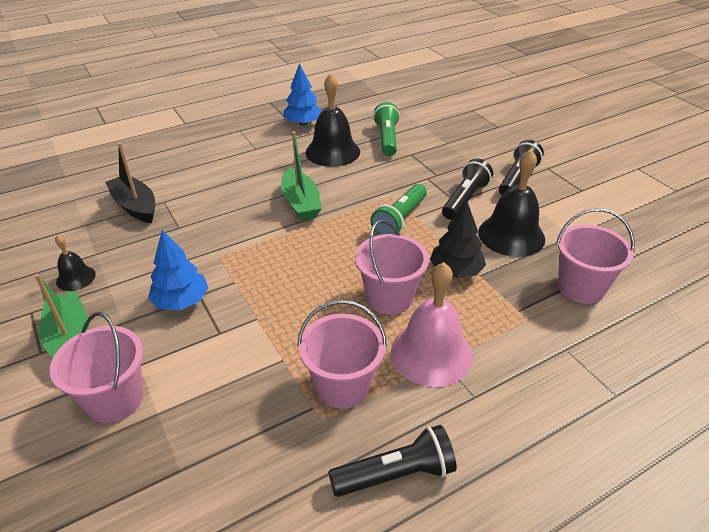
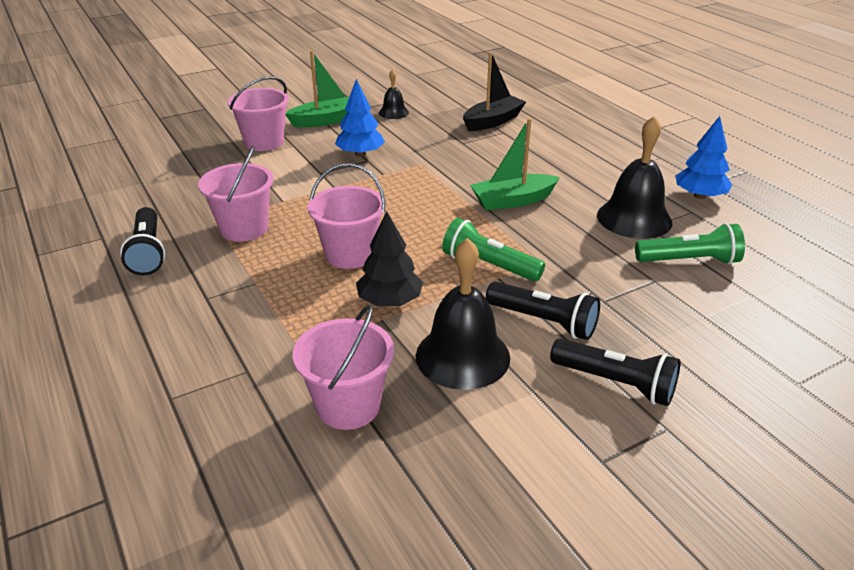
camera: 90 degrees right, 5 degrees down
(431, 353) = (267, 276): pink bell -> none

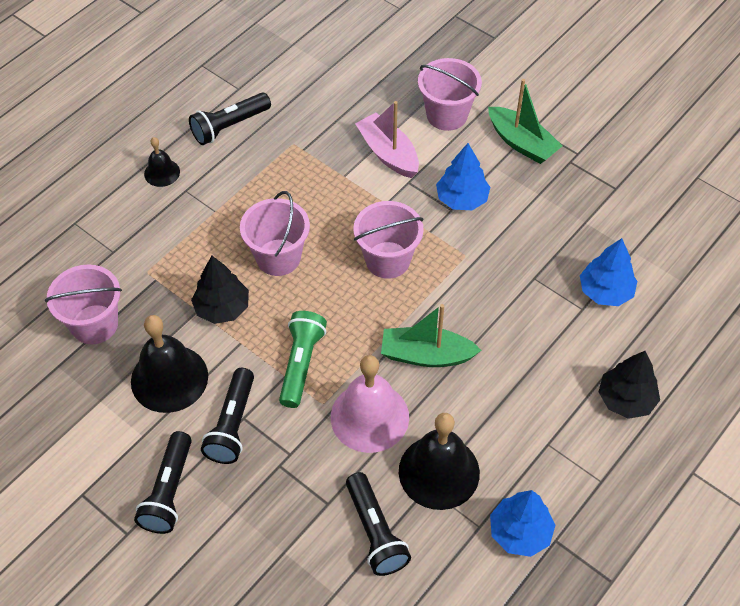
camera: 70 degrees right, 20 degrees up
(244, 228) = (287, 170): pink bucket -> pink bucket (387, 260)
(278, 175) = (388, 153): none -> pink boat
(393, 112) = (575, 193): black bell -> black bell (162, 172)
(493, 121) = (605, 291): black boat -> blue tree
(512, 201) = (426, 355): green boat -> green boat turned 45 degrees counterclockwise
(565, 240) = (369, 417): none -> pink bell
(592, 134) = (626, 399): none -> black tree
(689, 261) = (375, 532): green flashlight -> black flashlight

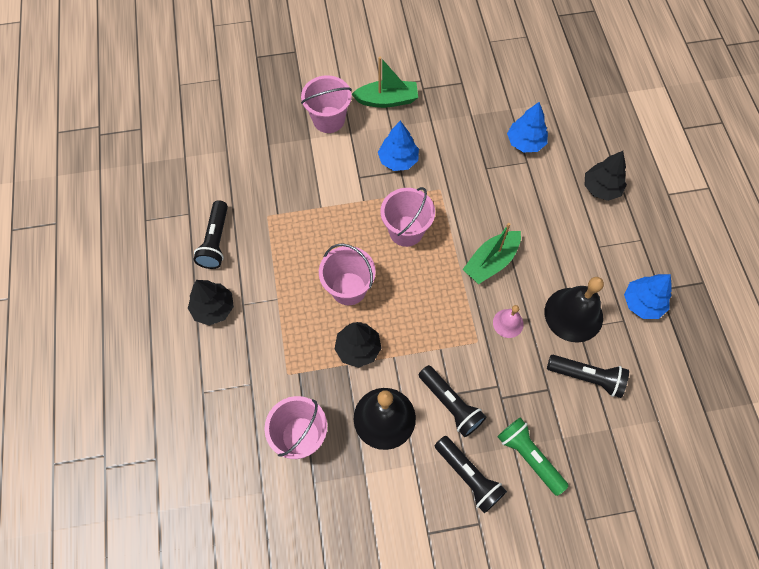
camera: 50 degrees left, 10 degrees up
(162, 172) = (214, 308): black bell -> black tree
(301, 364) = (439, 333): green flashlight -> green flashlight (529, 457)
(369, 417) = (508, 323): pink bell -> pink bell, size x0.52
(388, 153) = (327, 171): pink boat -> none

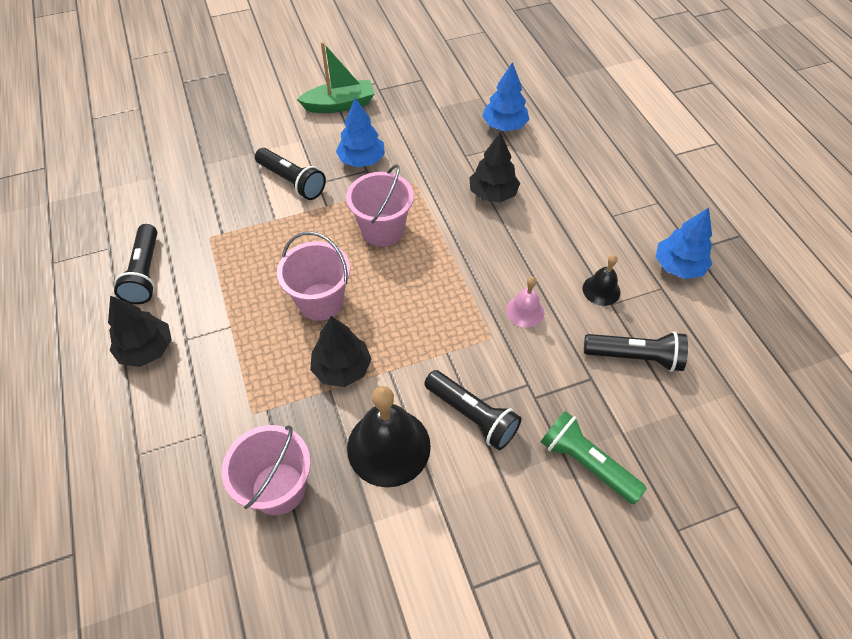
camera: 10 degrees left, 10 degrees down
(329, 120) = (274, 131): pink bucket -> none
(468, 476) = (513, 501): black flashlight -> black flashlight (292, 181)
(491, 262) = (490, 248): green boat -> none
(573, 314) = (601, 290): black bell -> black bell, size x0.52
(601, 188) = (600, 158): black tree -> black tree (493, 194)

